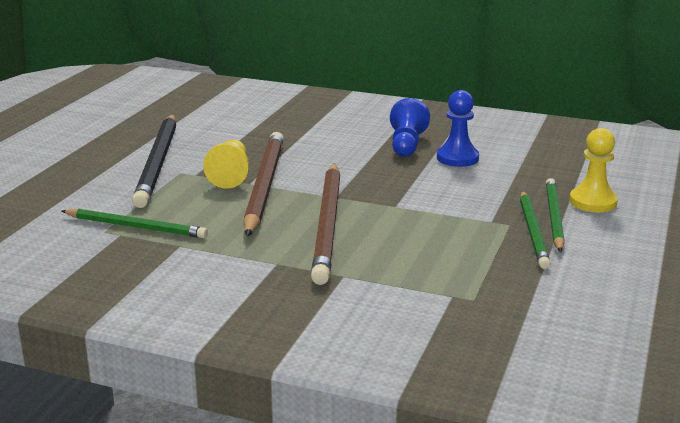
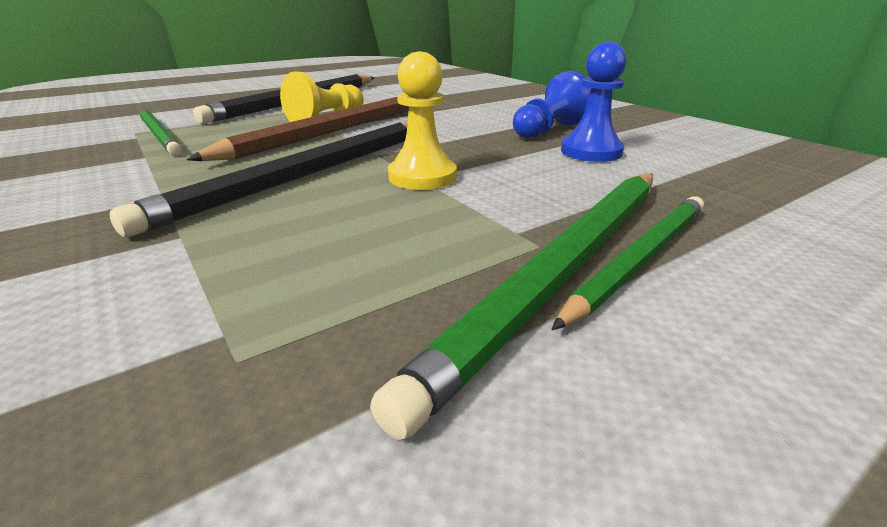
camera: 35 degrees right, 5 degrees up
(328, 224) = (307, 175): brown pencil -> black pencil
(533, 231) = (564, 270): green pencil -> green pencil, size x1.60
(593, 202) = (757, 256): yellow pawn -> yellow pawn (422, 176)

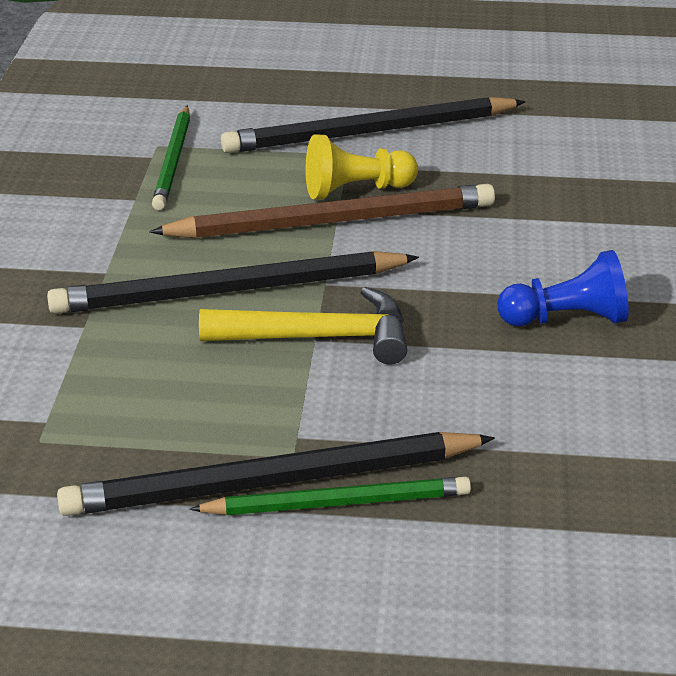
camera: 40 degrees right, 5 degrees up
(422, 176) = (319, 338): yellow pawn -> yellow hammer
(564, 270) = (273, 482): green pencil -> black pencil
(591, 152) = (539, 378): blue pawn -> none

